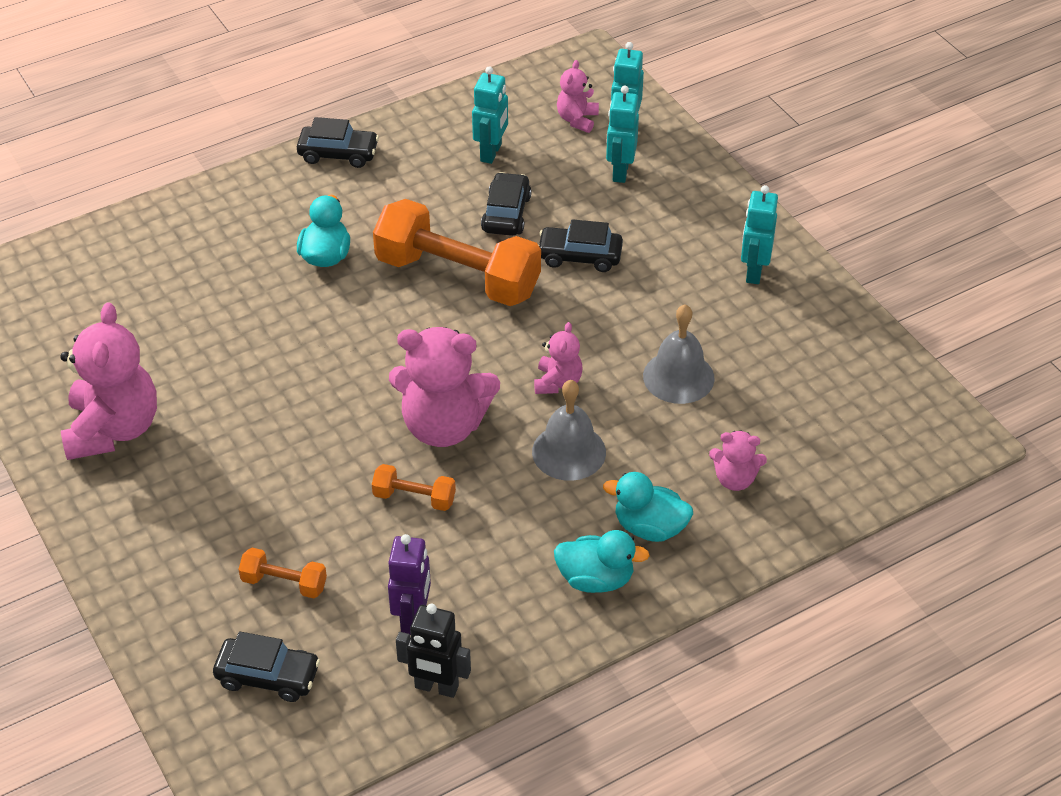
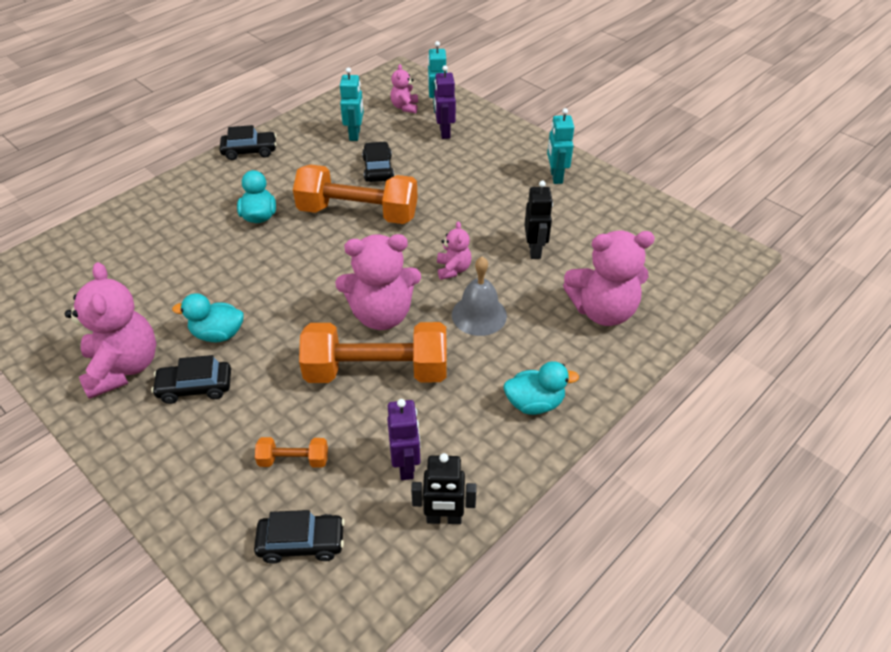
camera: 15 degrees left, 0 degrees up
(414, 498) = (377, 371): orange dumbbell -> orange dumbbell, size x2.26
(579, 256) = (437, 186): black car -> black car (195, 387)
(620, 172) = (444, 132): turquoise robot -> purple robot
(649, 527) = (558, 357): turquoise duck -> turquoise duck (218, 334)
(678, 377) = (535, 250): grey bell -> black robot
(735, 479) = (602, 310): pink teddy bear -> pink teddy bear, size x1.99

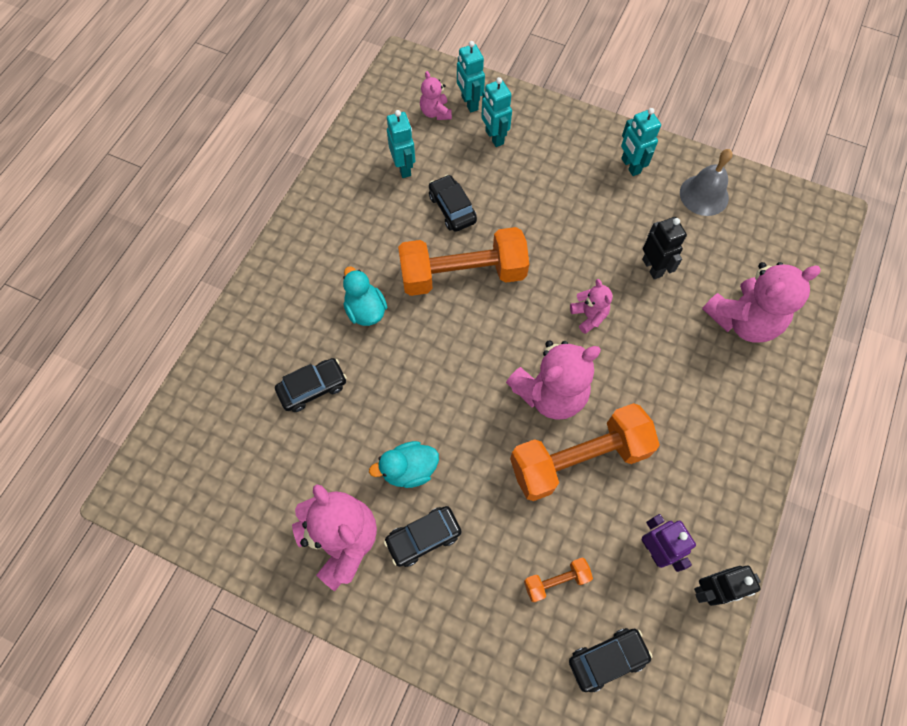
camera: 20 degrees left, 20 degrees up
(249, 151) = (305, 224): black car -> black car (313, 388)
(444, 132) = (494, 137): purple robot -> turquoise robot
(479, 315) = (638, 362): grey bell -> grey bell (704, 195)
(534, 403) = (730, 444): turquoise duck -> none

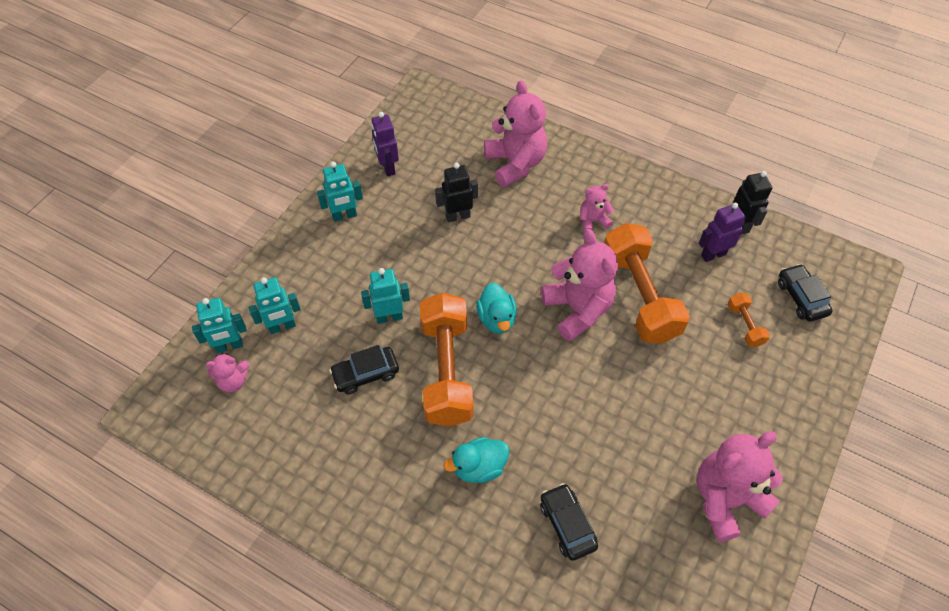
camera: 85 degrees left, 10 degrees down
(404, 167) = (302, 419): turquoise robot -> turquoise robot (389, 317)
(409, 469) = (653, 434): turquoise duck -> turquoise duck (497, 319)
(423, 537) = (717, 425): black car -> none
(589, 316) = (502, 270): pink teddy bear -> pink teddy bear (593, 221)
(704, 195) = (387, 167): grey bell -> purple robot

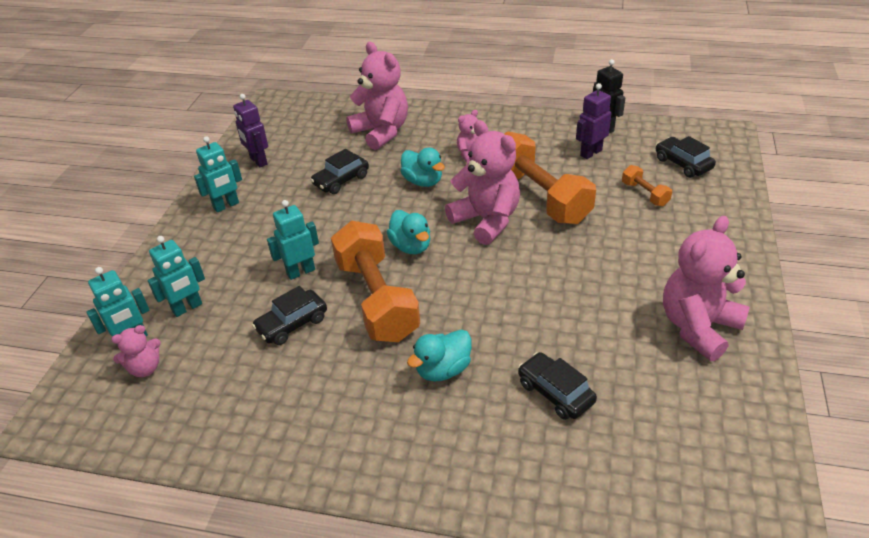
camera: 15 degrees left, 15 degrees down
(457, 216) = (341, 180): black robot -> black car
(534, 241) = (423, 181): none -> turquoise duck

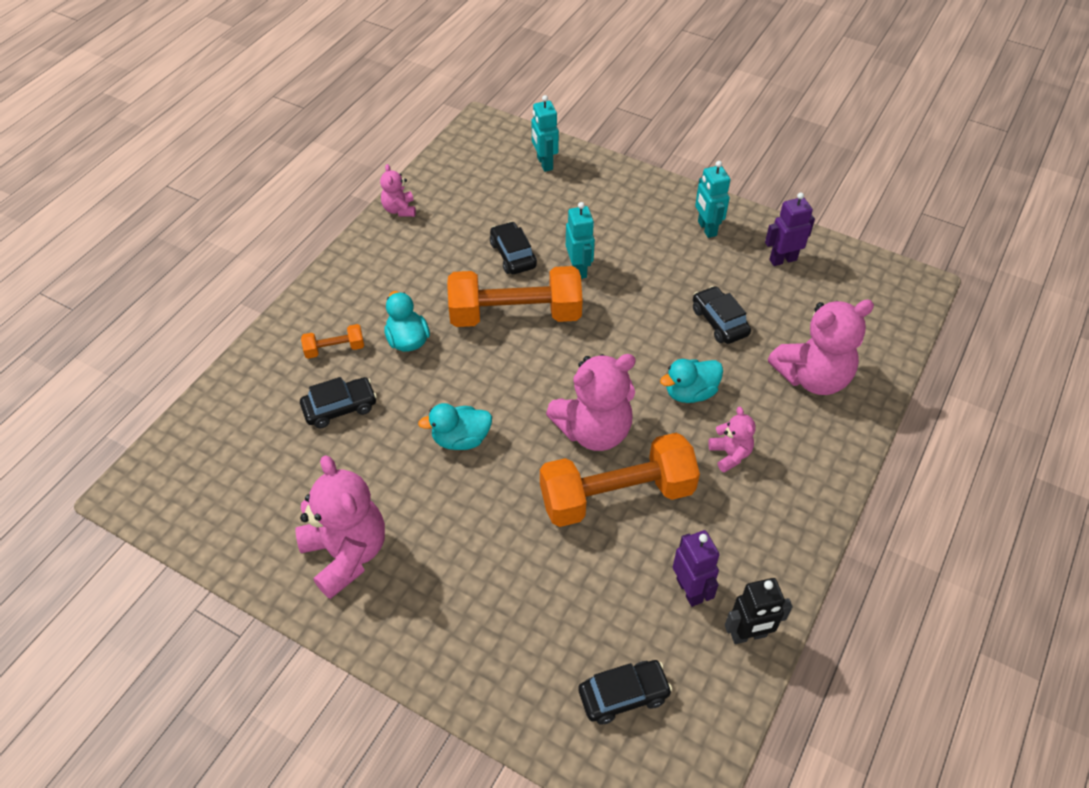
camera: 105 degrees right, 10 degrees up
(145, 368) = (508, 169): pink teddy bear -> pink teddy bear (399, 209)
(187, 308) = (566, 195): turquoise robot -> none
(411, 246) = (579, 356): turquoise duck -> turquoise duck (461, 439)
(644, 194) = (576, 612): orange dumbbell -> orange dumbbell (335, 349)

